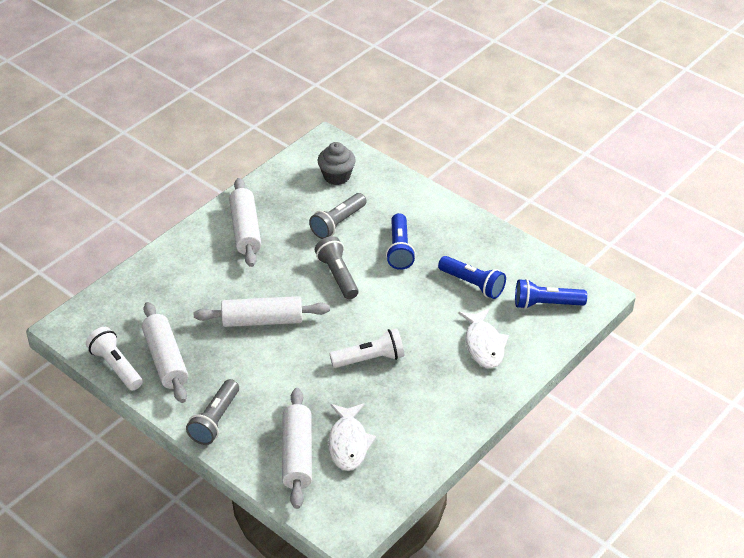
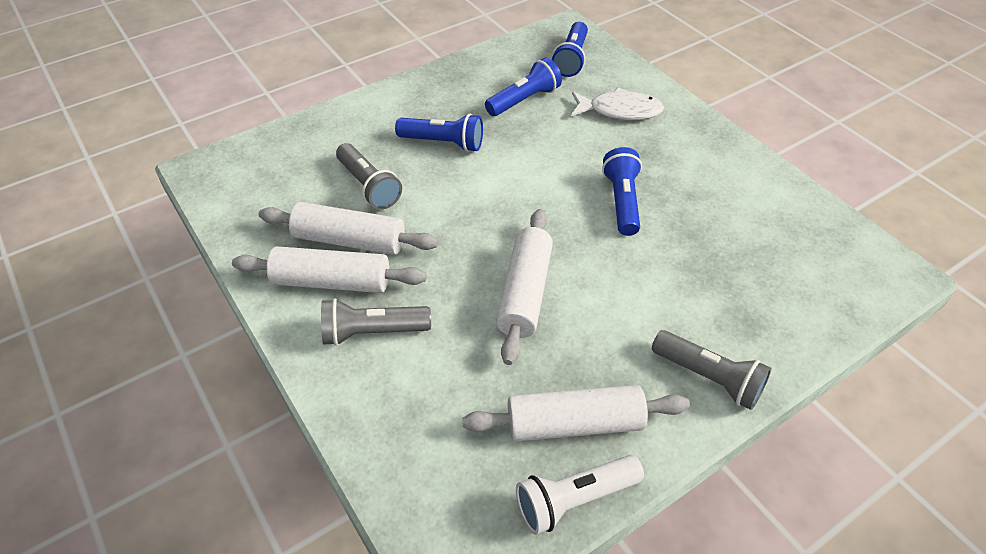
camera: 75 degrees left, 5 degrees up
(297, 455) = (777, 297): white rolling pin -> white rolling pin (350, 240)
(336, 176) = (277, 171): grey cupcake -> none
(338, 275) = (466, 203): grey flashlight -> grey flashlight (372, 332)
(348, 443) = (759, 245): white fish -> none
(370, 359) = (622, 201): white flashlight -> blue flashlight

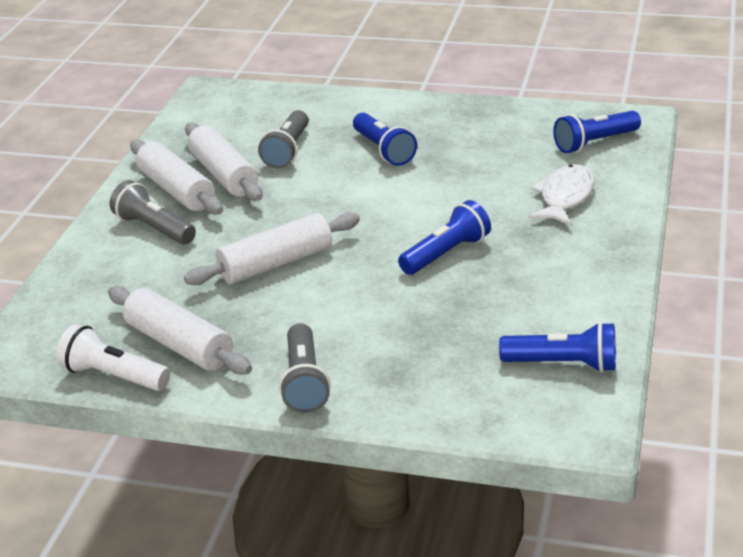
camera: 50 degrees right, 15 degrees down
(524, 100) = (497, 152): blue flashlight -> blue flashlight (563, 364)
(620, 111) = (564, 197): white fish -> white fish turned 120 degrees counterclockwise

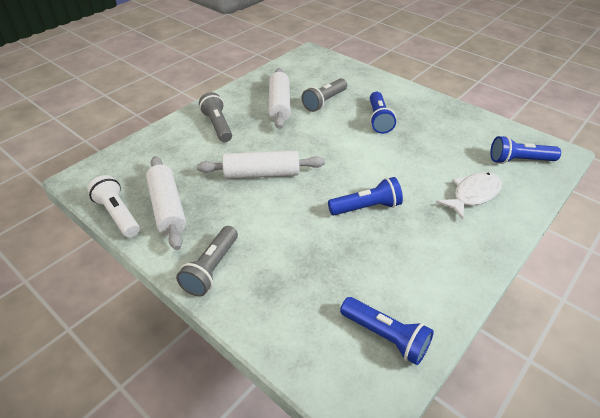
camera: 25 degrees right, 10 degrees up
(177, 190) = (248, 106): white rolling pin -> none

